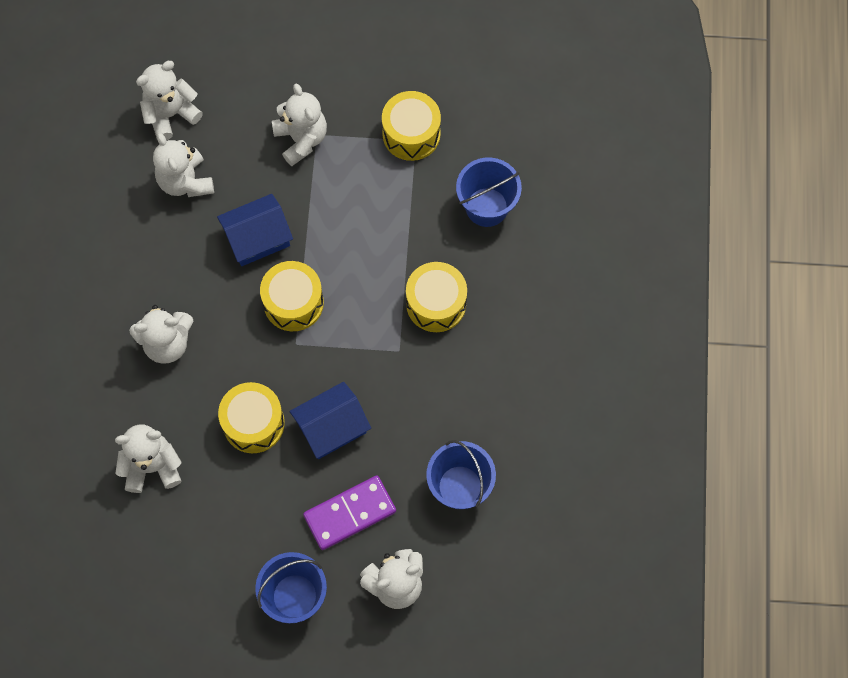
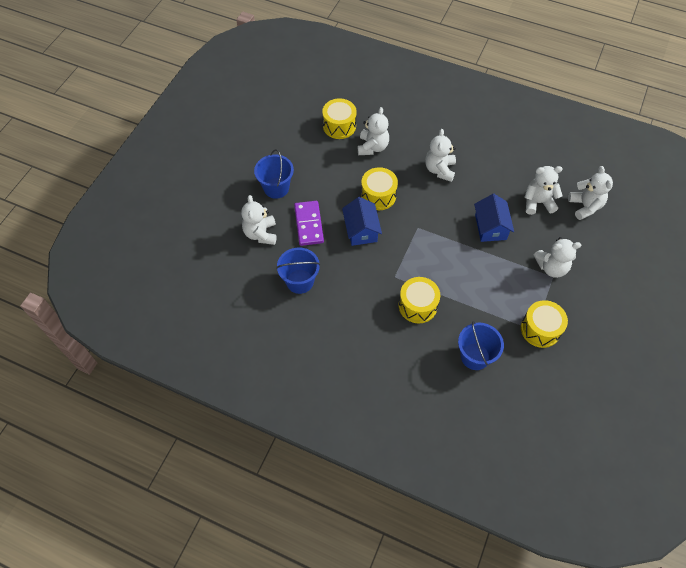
camera: 110 degrees right, 10 degrees down
(293, 303) = (443, 233): yellow drum -> yellow drum (339, 126)

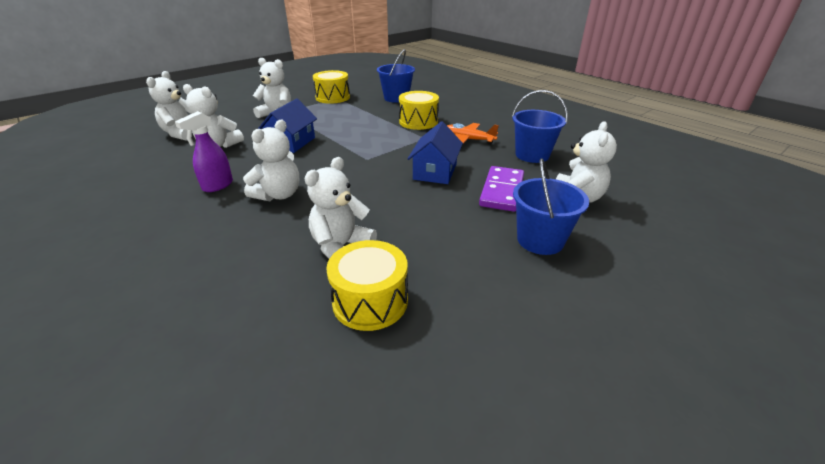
camera: 155 degrees left, 25 degrees down
(358, 288) = (468, 139): none -> orange plane
(378, 195) = (386, 193): yellow drum -> none
(483, 163) = (217, 186): none -> purple spray bottle

